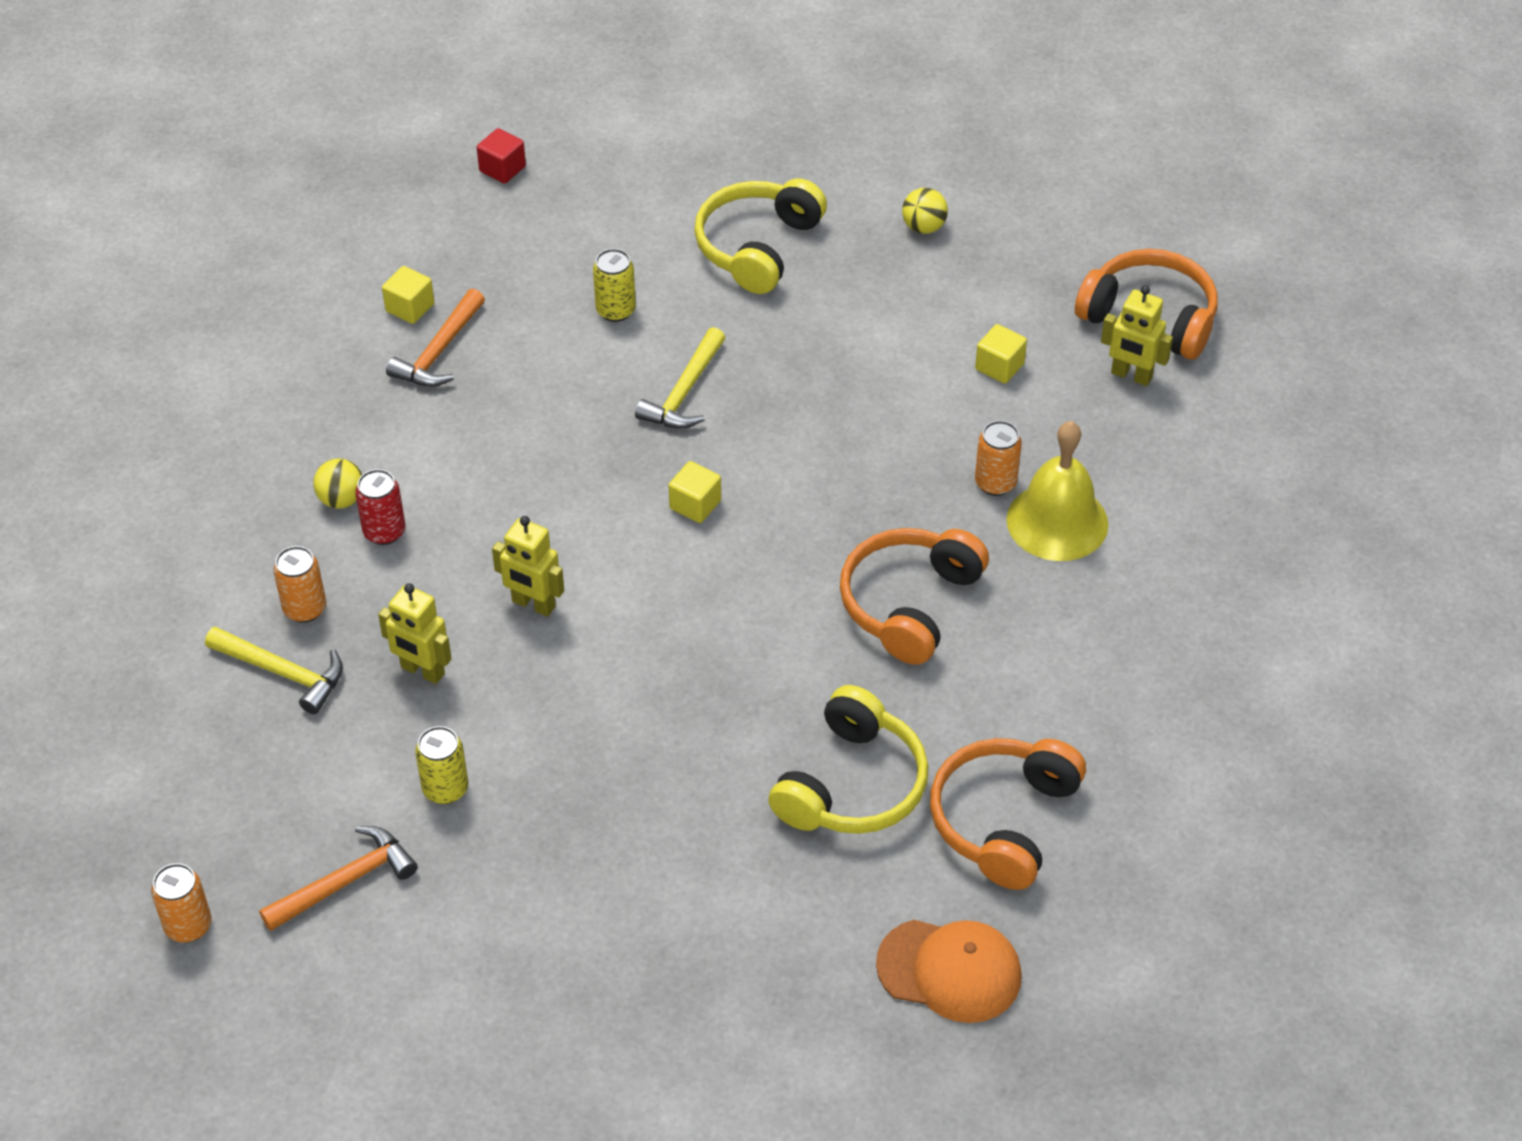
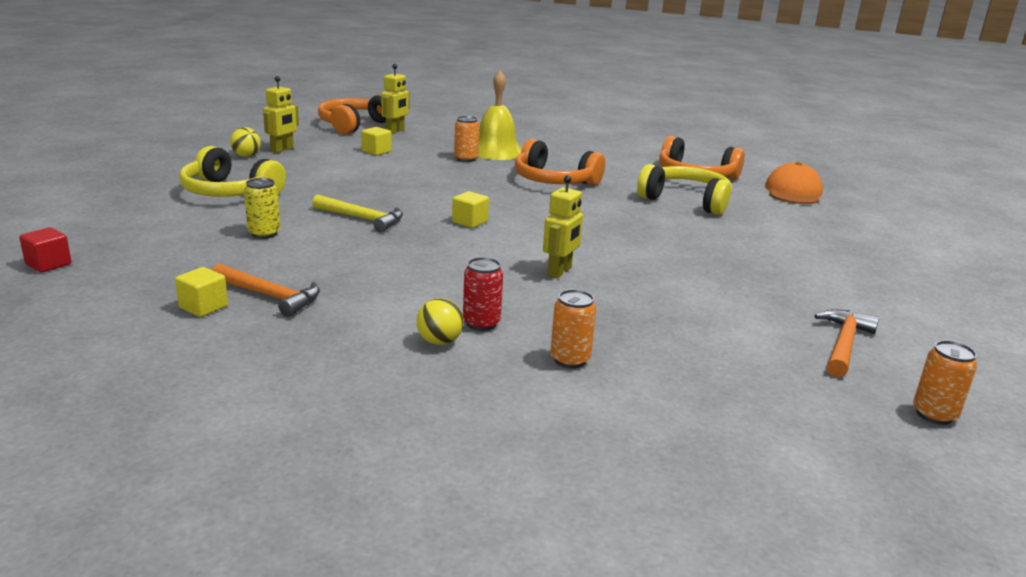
camera: 90 degrees left, 25 degrees down
(283, 673) = (645, 370): yellow hammer -> none
(345, 882) = (843, 344): orange hammer -> orange hammer turned 60 degrees clockwise
(422, 671) = (630, 311): yellow robot -> yellow robot (282, 150)
(445, 789) = (739, 306): yellow can -> none

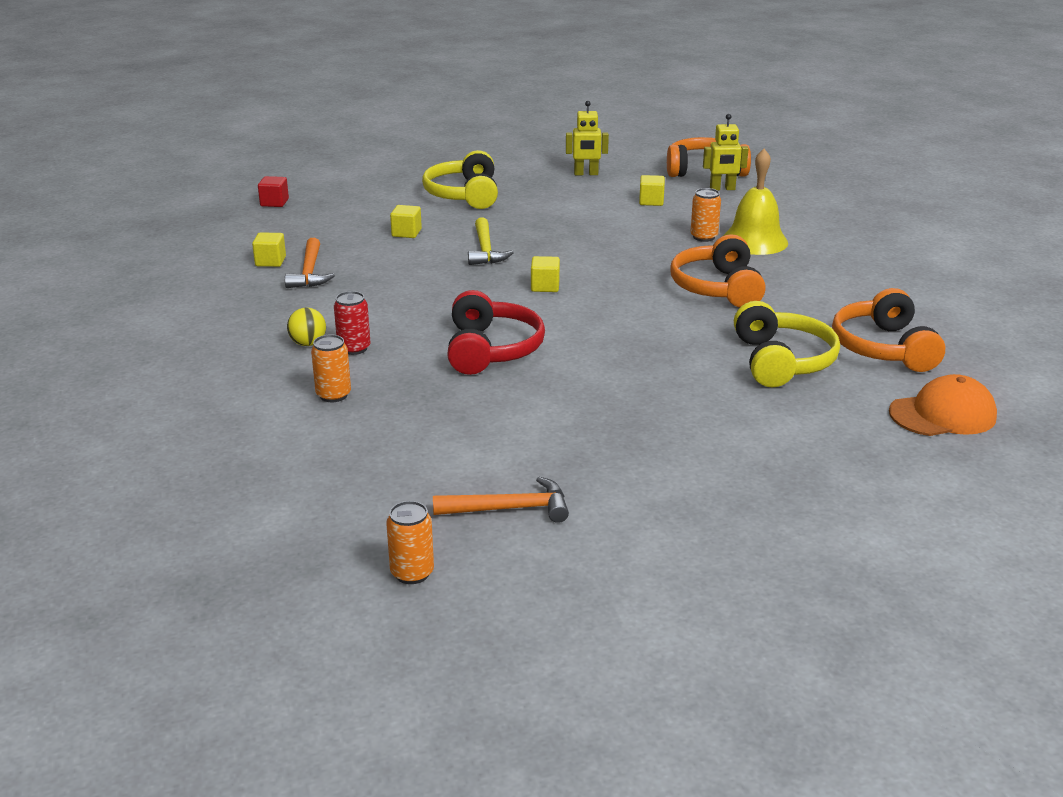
camera: 60 degrees right, 5 degrees up
(246, 156) = (548, 170): yellow ball -> none
(264, 233) = (406, 233): yellow can -> yellow cube
(560, 272) = (492, 349): yellow robot -> red headphones

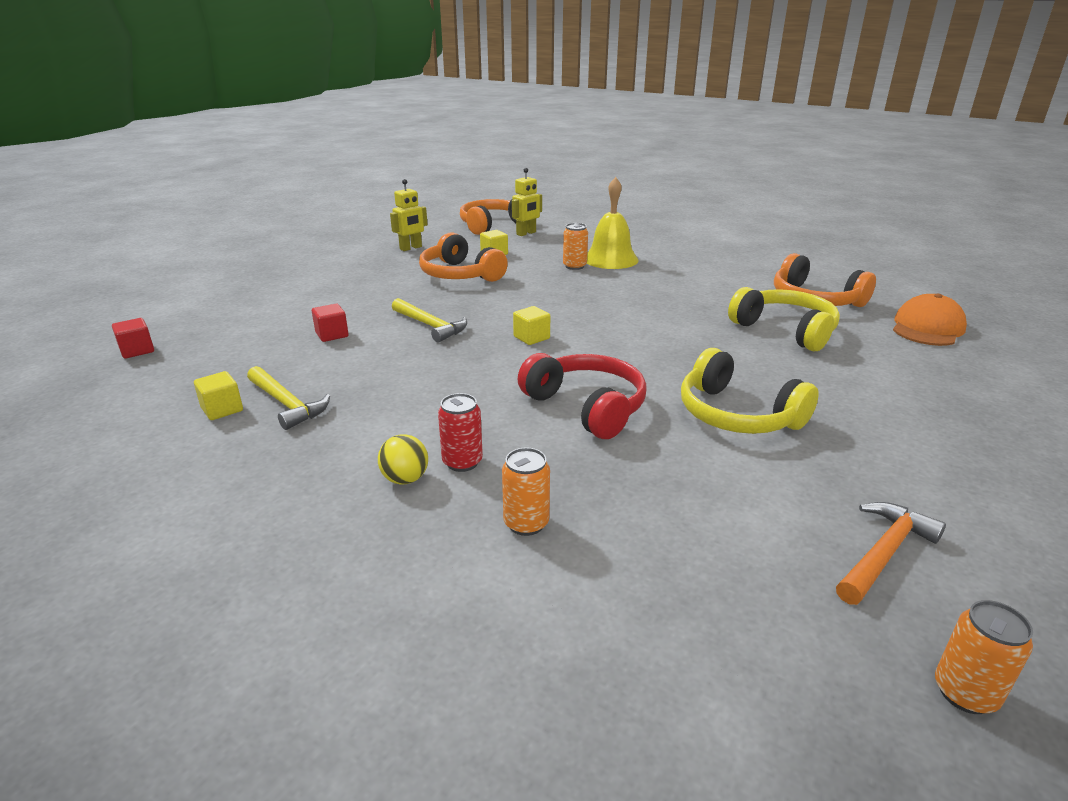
camera: 40 degrees left, 0 degrees up
(309, 272) = (287, 404): orange hammer -> yellow hammer
(406, 233) = (332, 335): yellow cube -> red cube
(464, 195) = (334, 289): yellow headphones -> yellow headphones (737, 415)
(717, 288) = (649, 296): orange headphones -> orange headphones (460, 275)

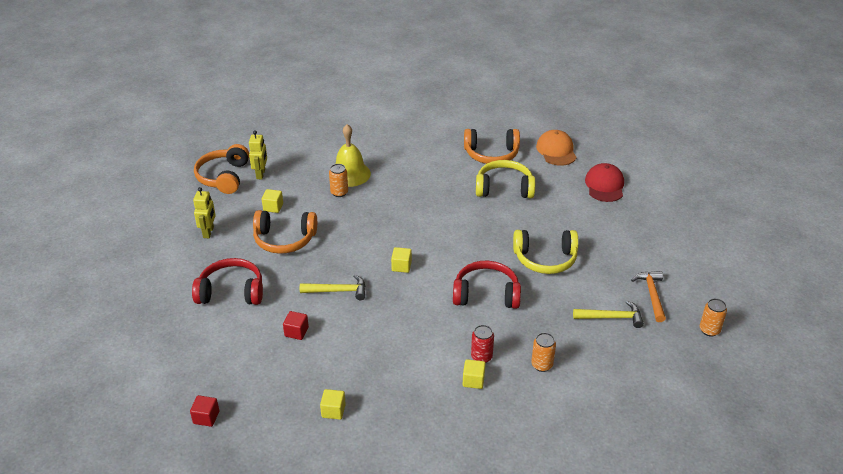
camera: 45 degrees left, 10 degrees up
(287, 404) = (358, 386): yellow hammer -> yellow hammer (611, 317)
(346, 286) = (231, 291): none -> red headphones
(405, 479) = (473, 380): yellow ball -> yellow cube
(970, 386) = (604, 185): none -> red cap

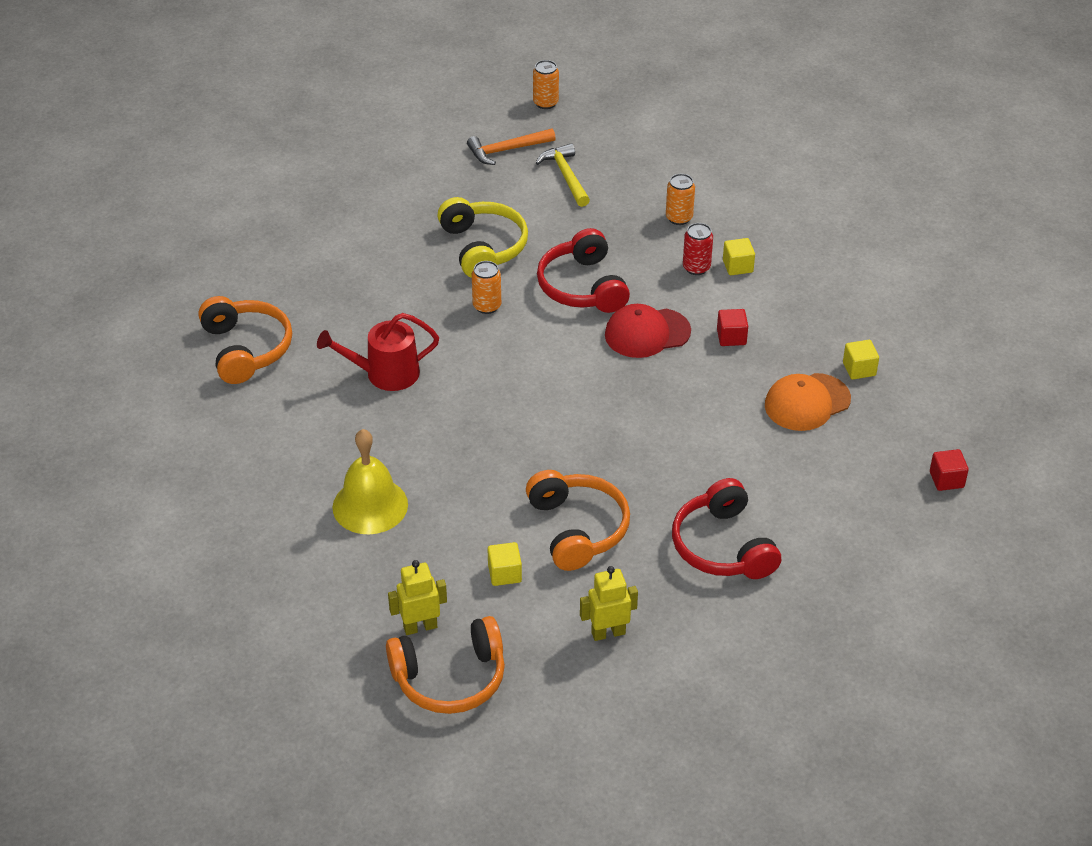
camera: 110 degrees left, 5 degrees up
(296, 332) = (757, 446): red cube -> red cube (731, 337)
(338, 291) = (656, 430): yellow hammer -> none
(339, 192) = (428, 502): orange can -> orange can (487, 306)
(401, 266) = (570, 380): yellow cube -> none
(446, 197) = (385, 374): none -> red watering can
(504, 188) = (335, 316): yellow headphones -> none
(556, 151) = (209, 280): orange cap -> orange cap (807, 402)
(604, 185) = (286, 218): red cap -> red cap (647, 333)

